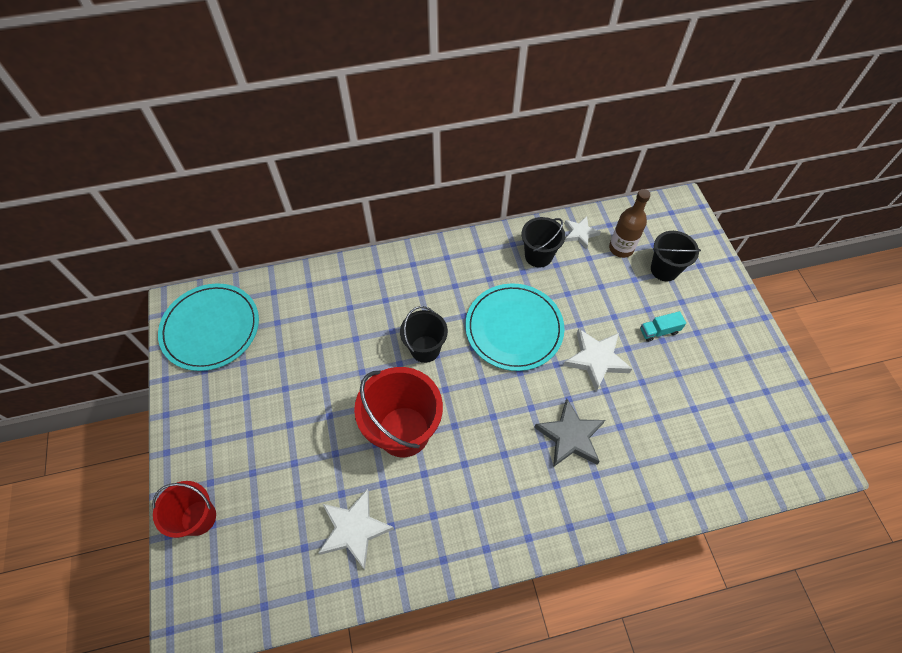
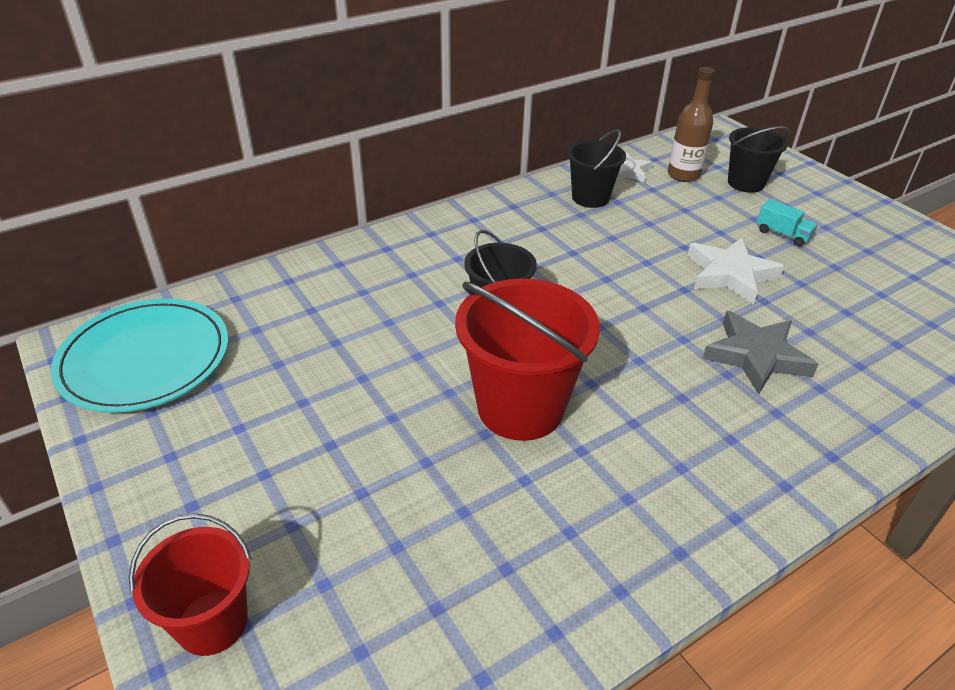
camera: 20 degrees left, 20 degrees down
(354, 529) = (512, 554): white star -> none
(514, 328) = (605, 267): turquoise plate -> none
(659, 331) = (782, 234): turquoise truck -> turquoise truck turned 105 degrees counterclockwise

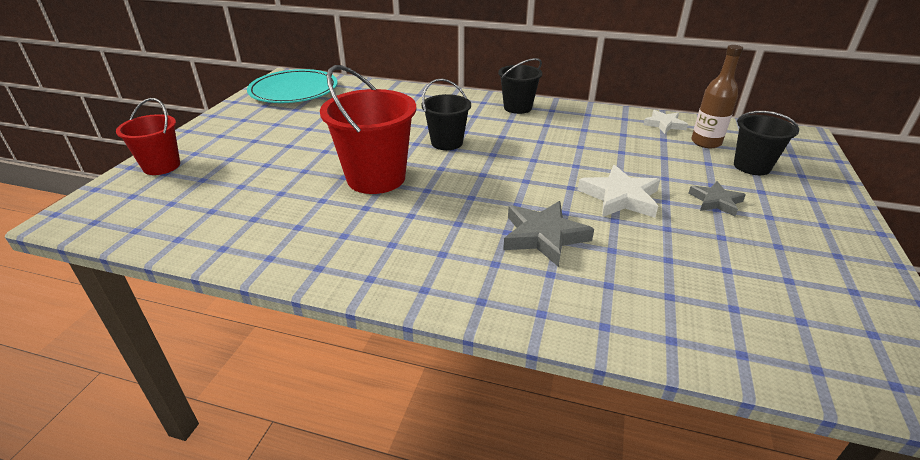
camera: 50 degrees right, 5 degrees down
(590, 198) = (608, 125): black bucket -> black bucket (517, 107)
(782, 234) = (716, 201): turquoise truck -> grey star

